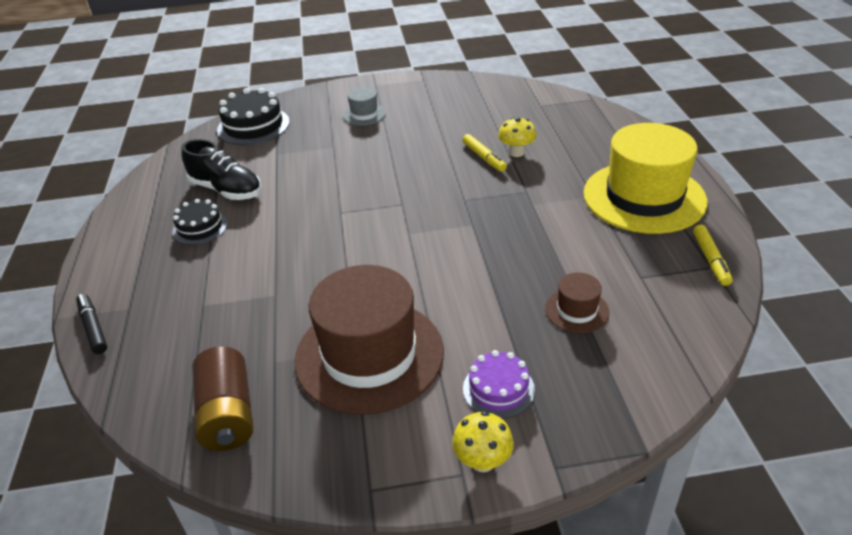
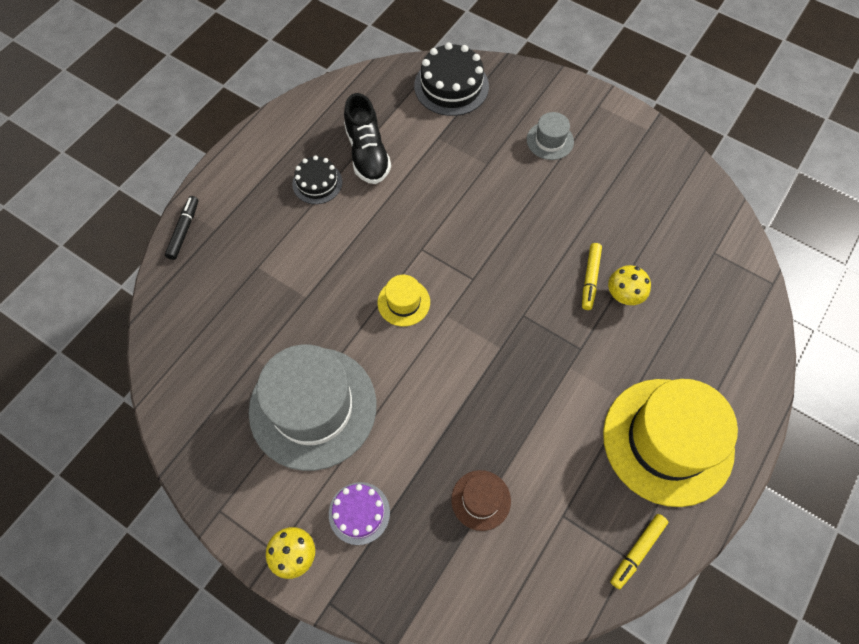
camera: 40 degrees right, 25 degrees up
(228, 414) = (197, 378): brown battery -> none
(365, 247) = (403, 302): none -> yellow hat
(369, 355) = (313, 407): brown hat -> grey hat

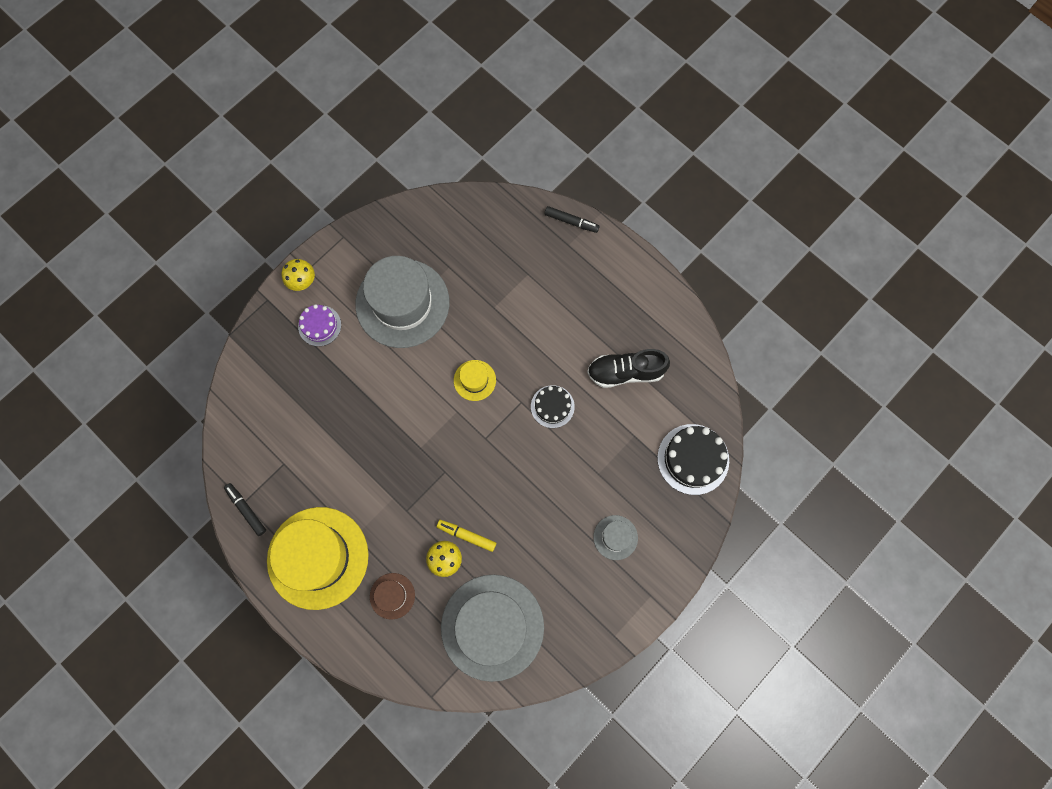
camera: 100 degrees right, 10 degrees up
(317, 183) = (601, 327): black cake -> black cake (552, 406)
(481, 500) = (308, 409): brown hat -> brown hat (392, 596)
(637, 551) = (246, 510): yellow marker -> black marker
(679, 237) = (492, 627): none -> grey hat

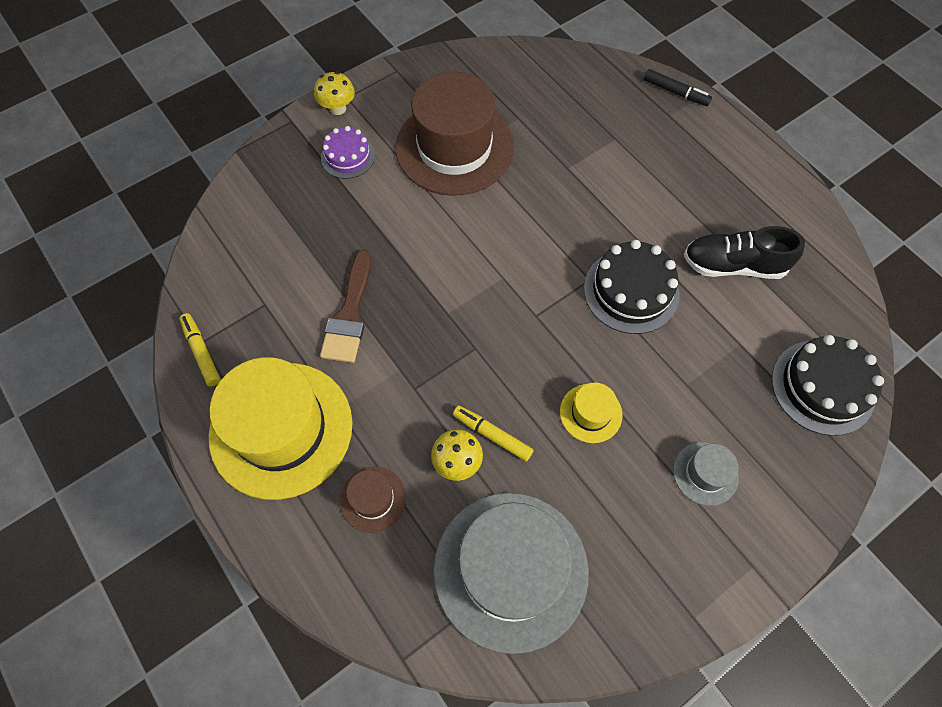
camera: 10 degrees right, 10 degrees down
(246, 510) = (201, 352): black marker -> yellow marker
(348, 461) = (349, 314): none -> brown brush
(402, 303) = (454, 147): grey hat -> brown hat
(474, 380) = (532, 245): yellow hat -> yellow hat (590, 413)
(552, 406) = (631, 291): black cake -> black cake, size x1.61

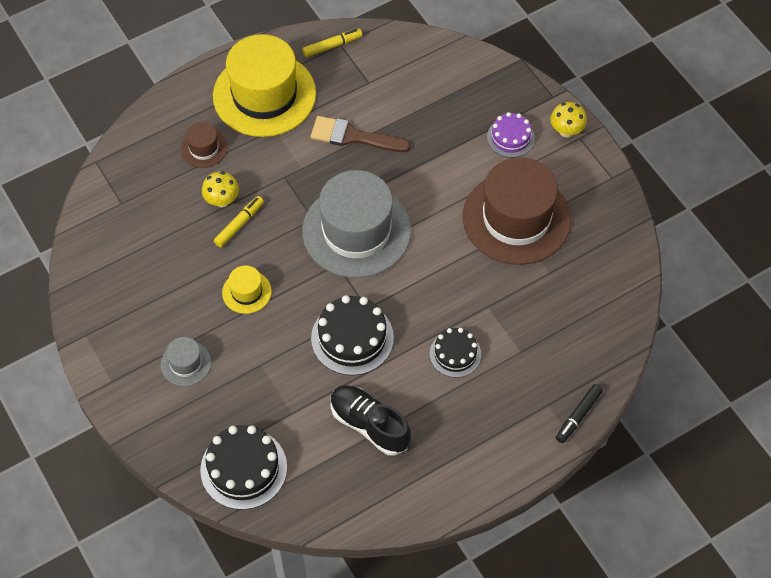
camera: 95 degrees right, 5 degrees down
(510, 570) = (139, 227): grey hat -> grey hat (356, 231)
(630, 193) = (455, 354): none -> black cake
(733, 265) = (369, 425): black shoe -> black shoe turned 60 degrees counterclockwise

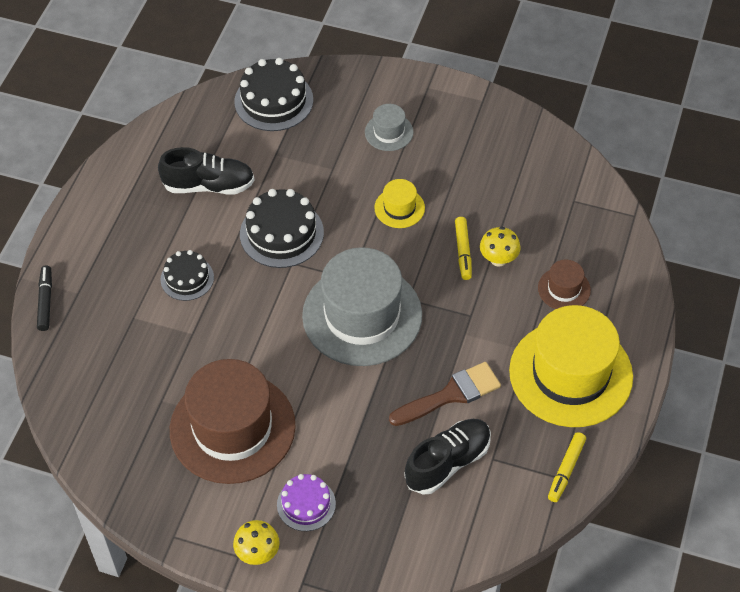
camera: 140 degrees right, 5 degrees down
(398, 99) = (447, 462): none -> black shoe

